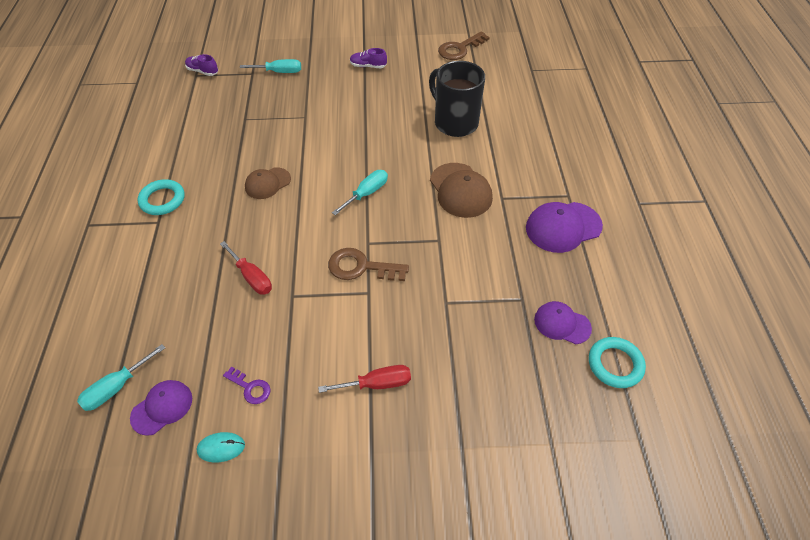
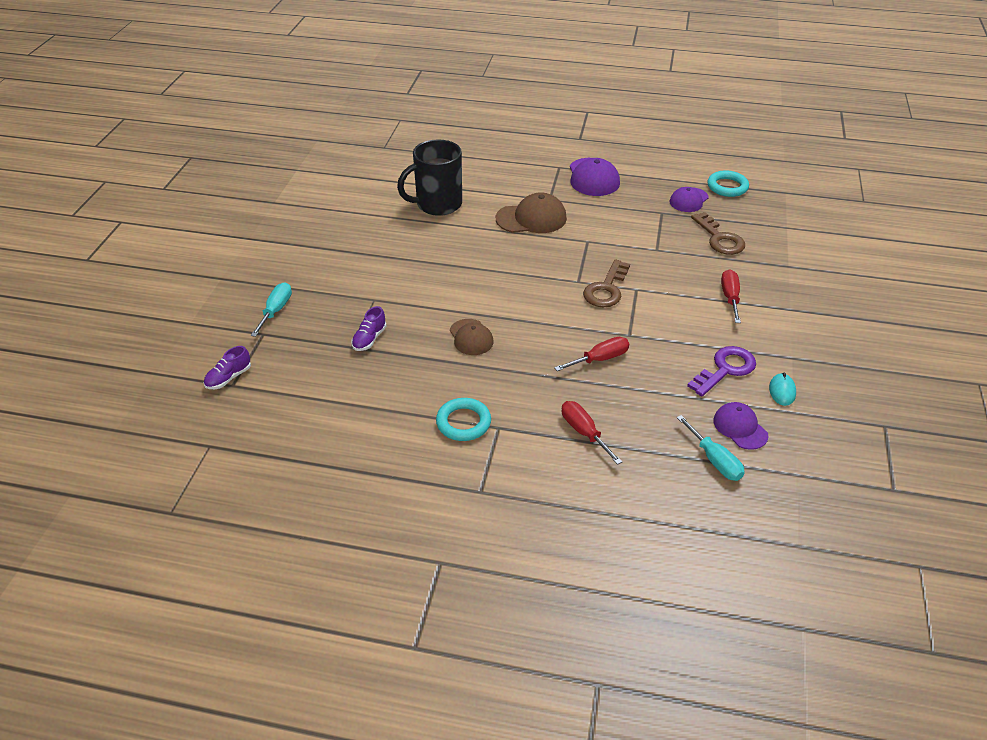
camera: 75 degrees left, 10 degrees down
(153, 279) = (584, 432): none -> red screwdriver
(250, 387) = (725, 369): purple key -> purple key, size x1.72
(367, 193) = (513, 272): turquoise screwdriver -> none
(368, 66) = (310, 243): purple shoe -> purple shoe (369, 339)
(460, 49) = (321, 180): brown key -> brown key (719, 238)

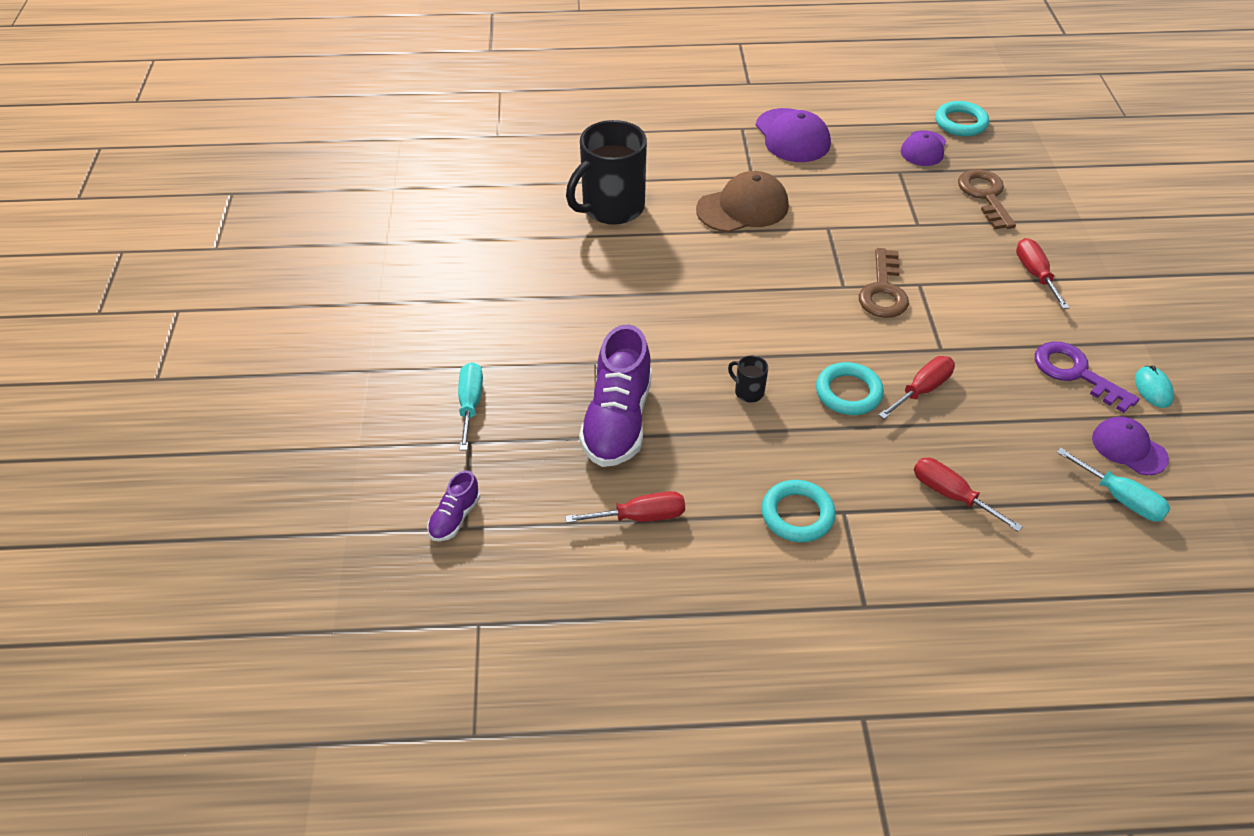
camera: 15 degrees left, 5 degrees up
(353, 402) = (640, 517): none -> red screwdriver
(369, 339) = (617, 421): purple shoe -> purple shoe, size x2.08
(471, 337) = (748, 392): brown cap -> black mug
(544, 351) = (848, 393): none -> turquoise ring
(719, 238) = (985, 196): brown key -> brown key turned 150 degrees counterclockwise
(725, 369) = (1075, 373): purple key -> purple key turned 75 degrees counterclockwise

